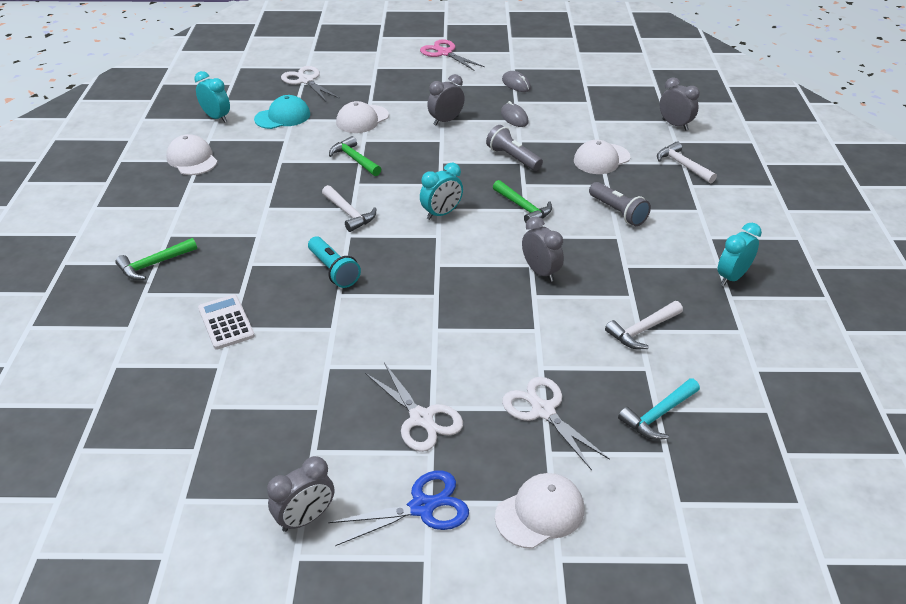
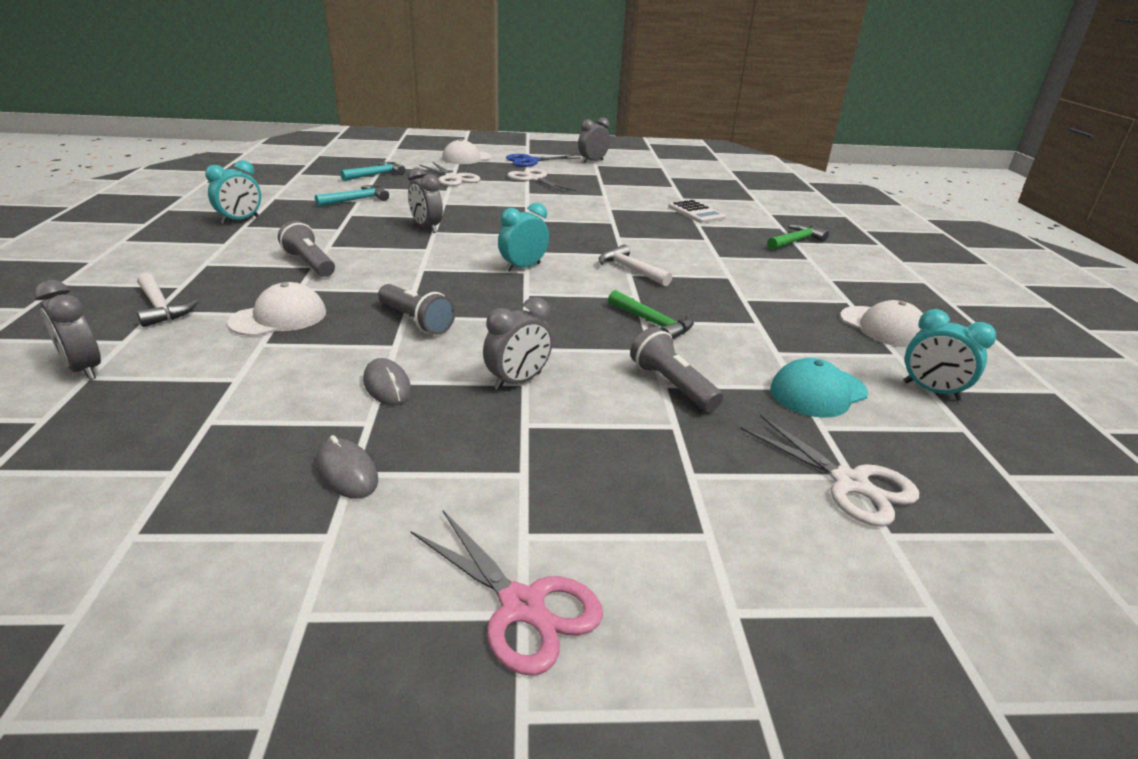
camera: 175 degrees right, 10 degrees down
(333, 270) = (625, 233): turquoise flashlight -> none
(362, 119) = (672, 385): white cap -> grey flashlight
(523, 208) = (424, 270): green hammer -> none
(642, 330) = (356, 200): white hammer -> turquoise hammer

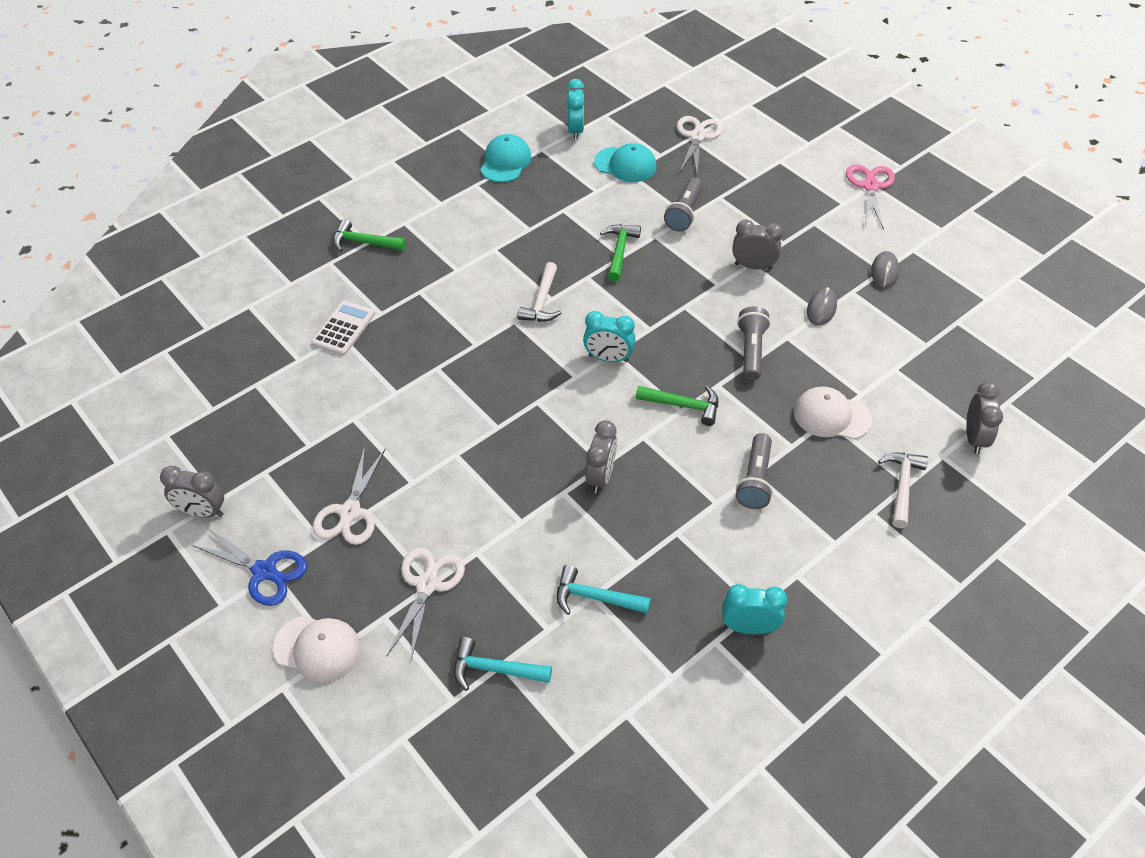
camera: 125 degrees left, 20 degrees up
(423, 271) = (683, 405): none -> green hammer
(883, 327) = (505, 162): white cap -> turquoise cap

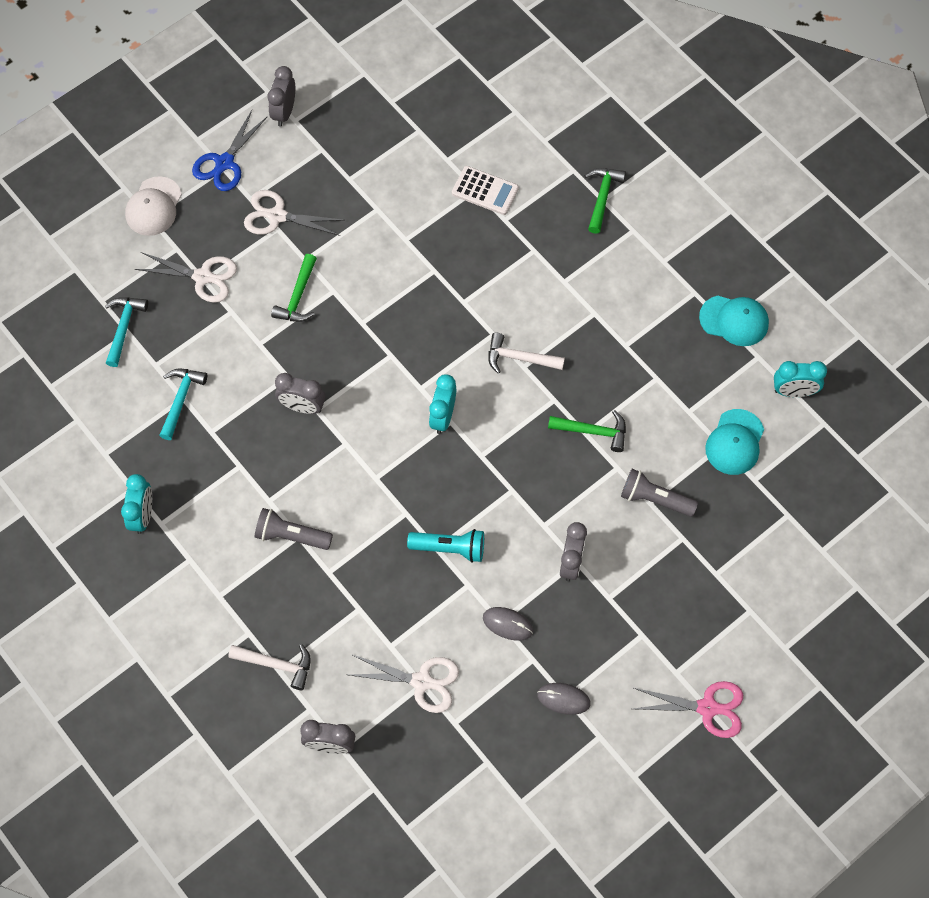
camera: 90 degrees right, 15 degrees up
(683, 405) = (381, 480): green hammer -> green hammer (298, 296)
(697, 137) = (789, 522): white scissors -> white scissors (421, 681)
(751, 351) = (450, 548): grey flashlight -> turquoise flashlight
(831, 416) = (363, 613): white cap -> none

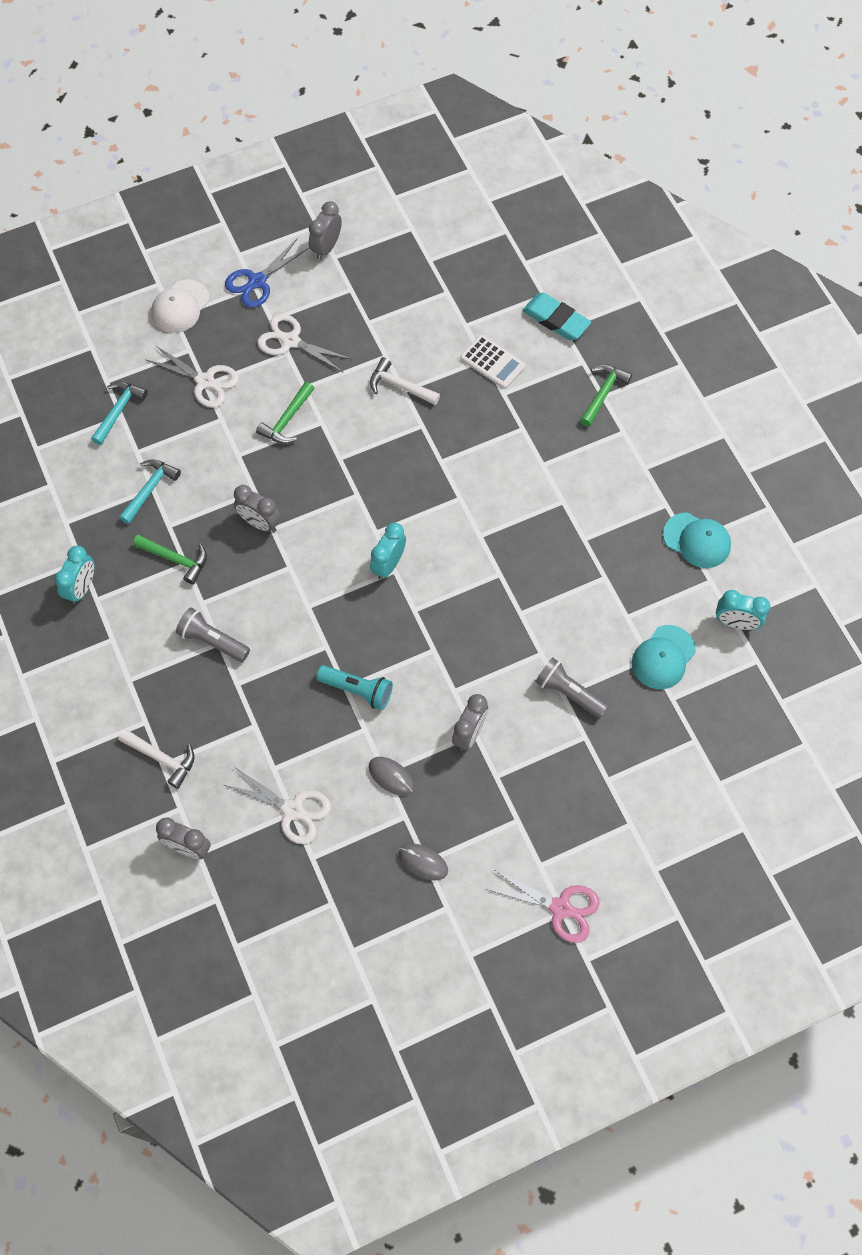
camera: 15 degrees right, 0 degrees up
(519, 358) = (478, 527): white hammer -> white hammer (400, 386)
(535, 133) = (556, 319): none -> turquoise eraser
(593, 431) = (528, 613): green hammer -> green hammer (175, 559)

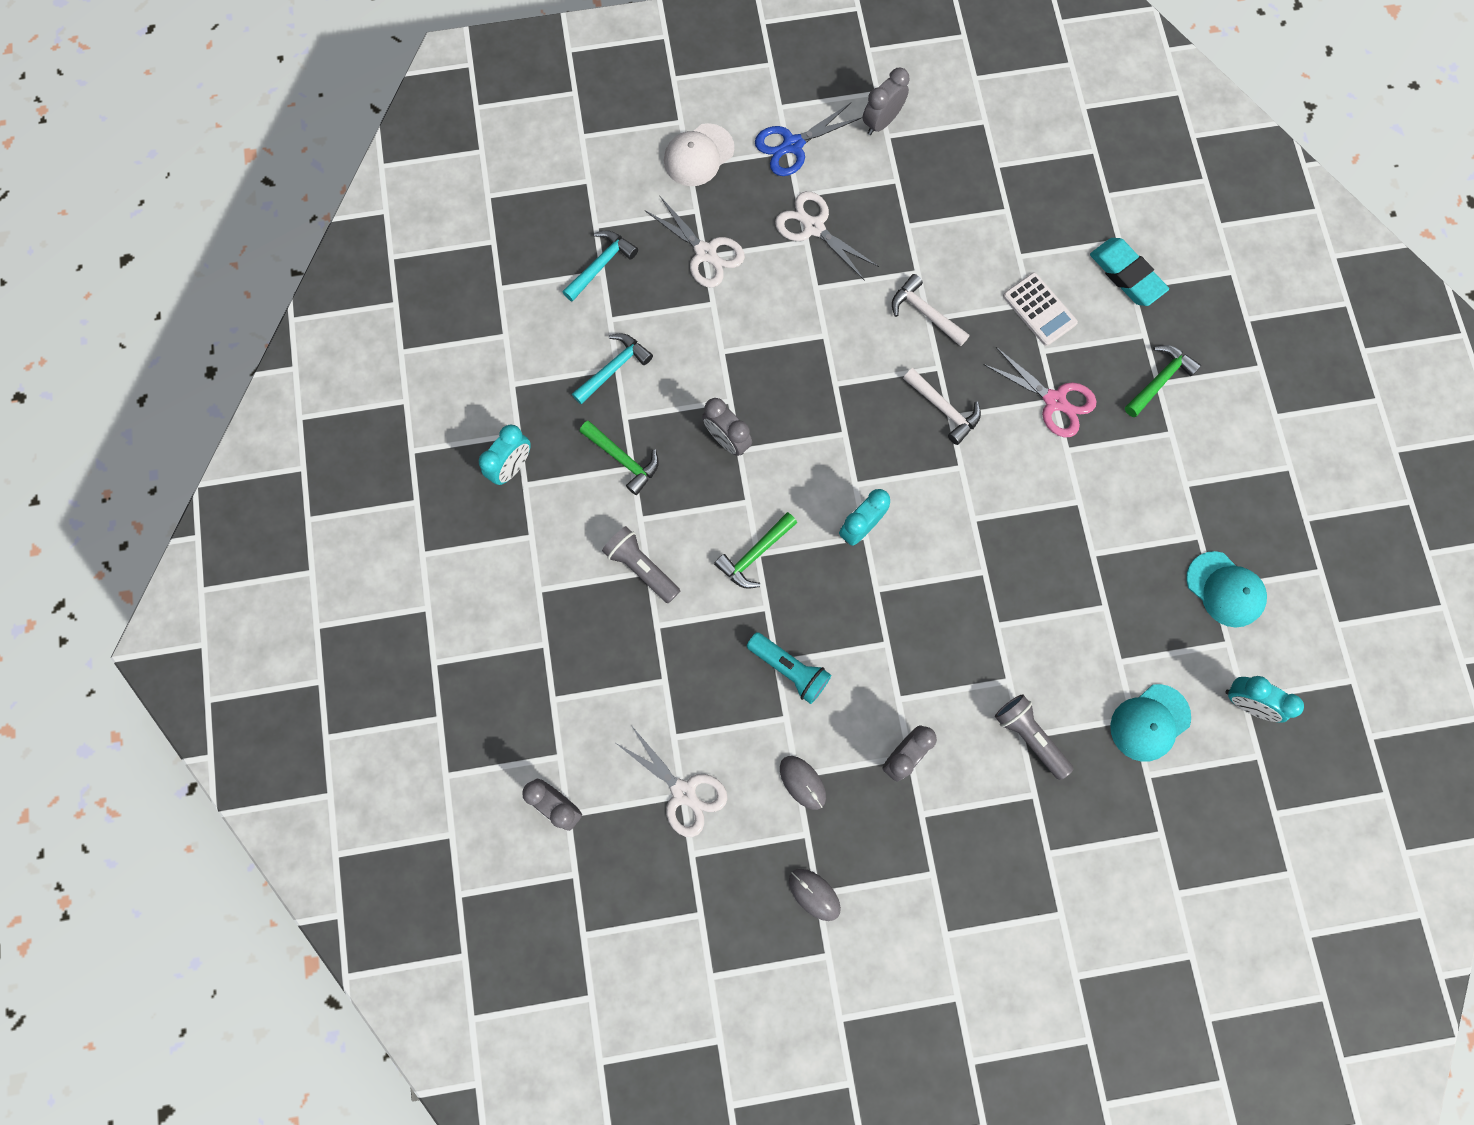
camera: 15 degrees right, 10 degrees up
(162, 758) = (553, 692): white hammer -> white hammer (943, 409)
(287, 420) = (787, 322): green hammer -> green hammer (755, 554)
(560, 907) = (956, 992): pink scissors -> pink scissors (1054, 401)

